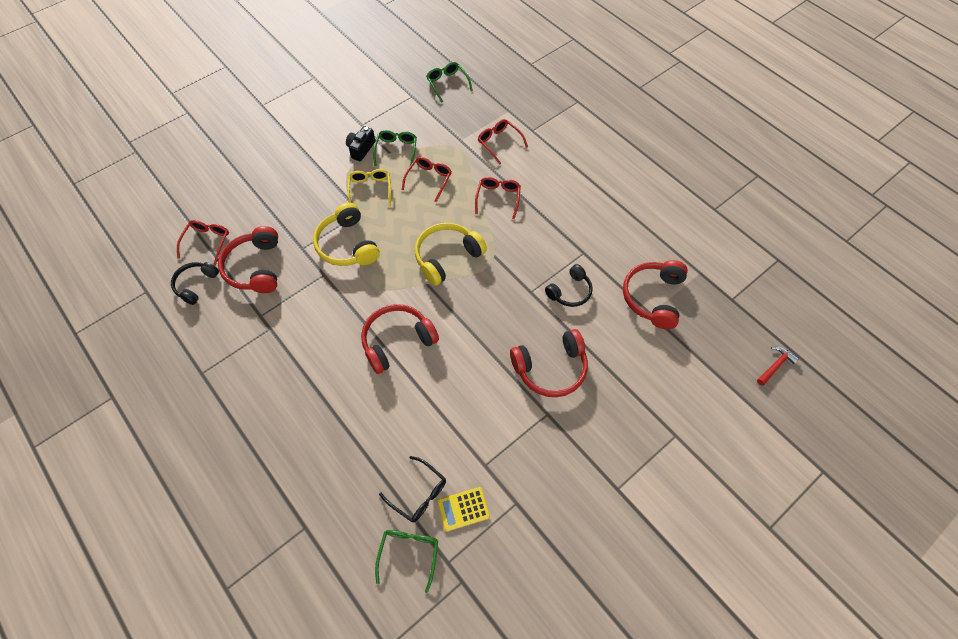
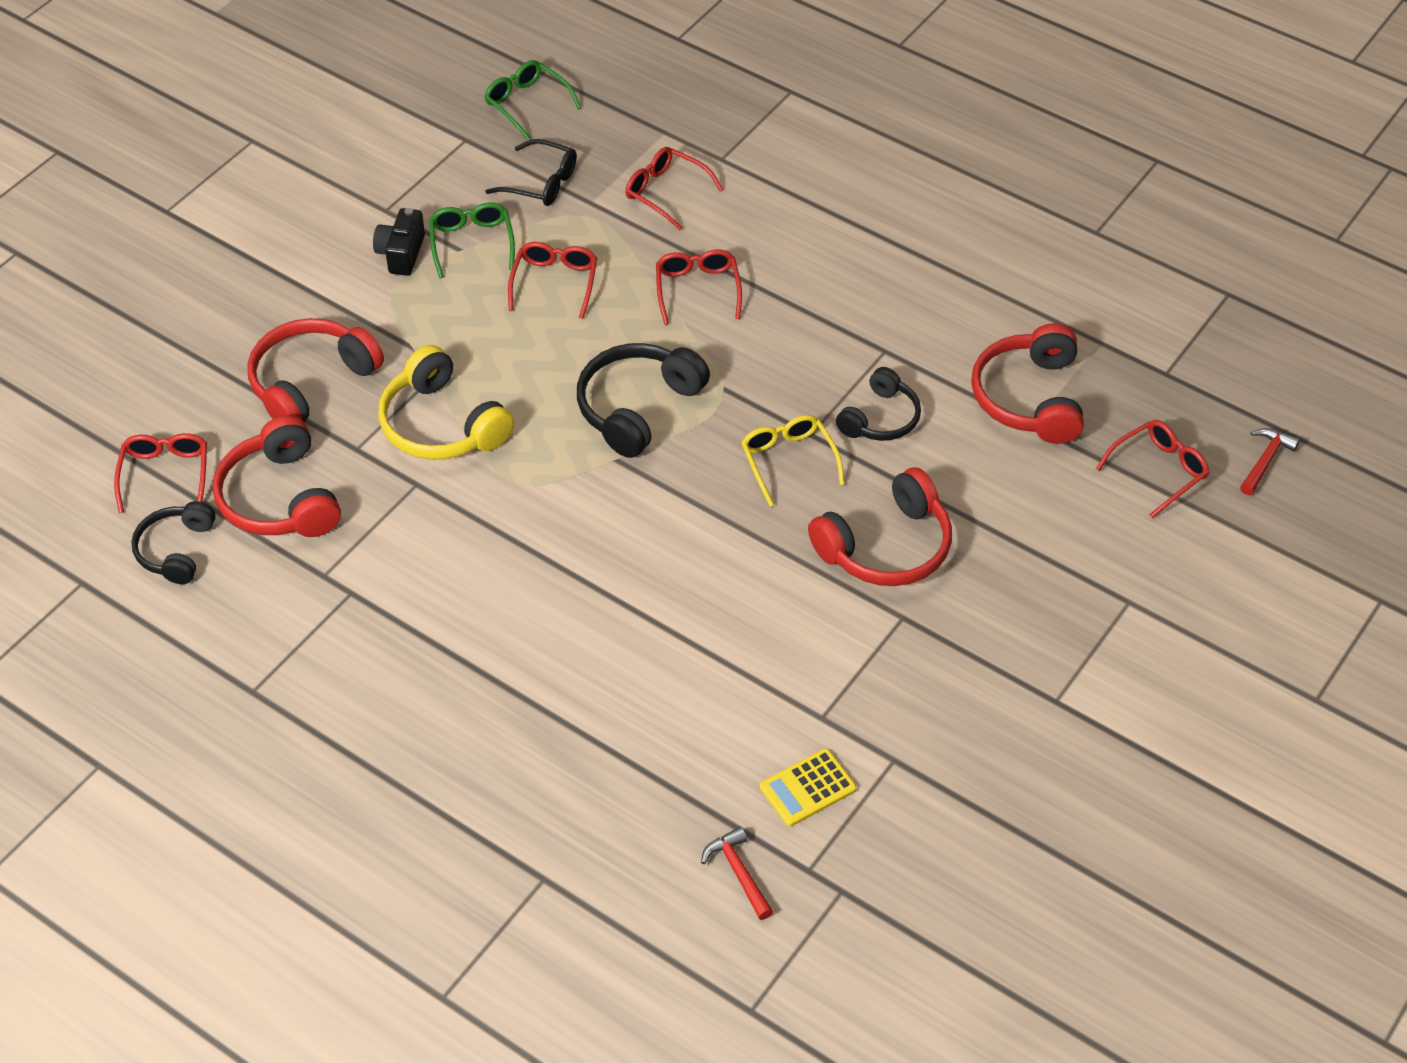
camera: 15 degrees left, 10 degrees down
(370, 189) = (448, 321): yellow glasses -> yellow glasses (788, 461)
(397, 341) = (597, 562): red headphones -> red headphones (311, 382)
(409, 553) = (738, 872): green glasses -> red hammer
(418, 494) = (722, 784): black glasses -> black glasses (541, 183)
(447, 257) = (638, 407): yellow headphones -> black headphones
(713, 358) = (1158, 471): none -> red glasses

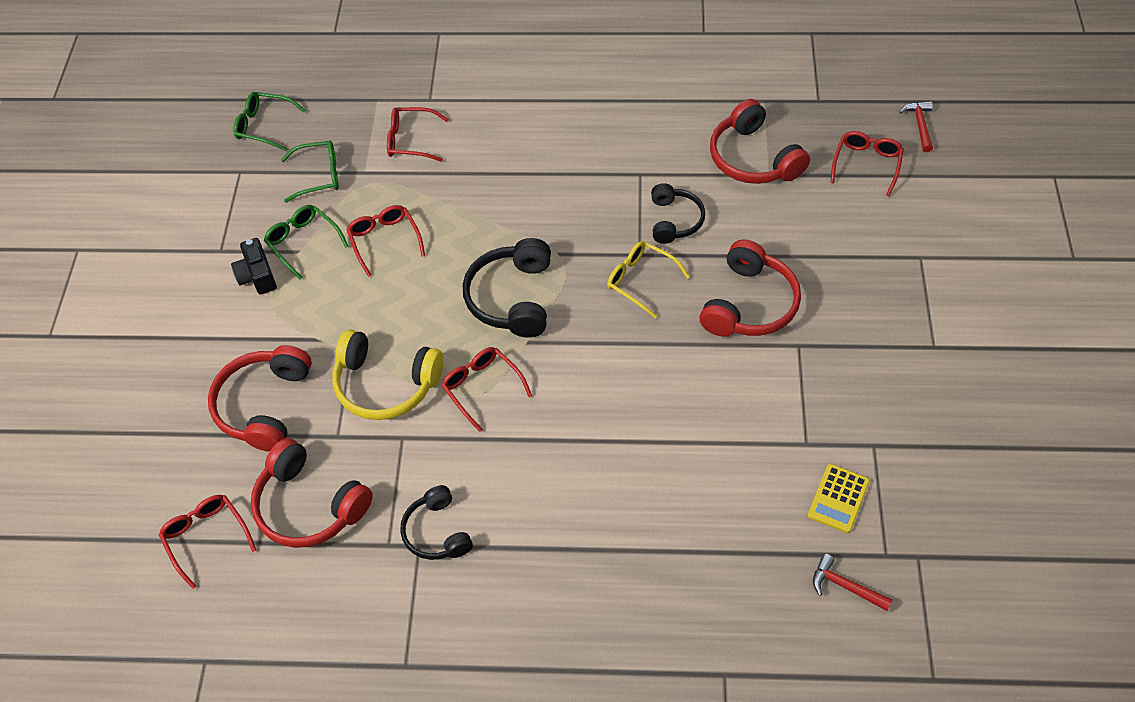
camera: 30 degrees left, 5 degrees up
(176, 550) = (260, 591): black headphones -> black headphones (437, 532)
(541, 183) = (319, 176): black glasses -> green glasses
(697, 289) = (486, 196): red glasses -> red glasses (482, 388)

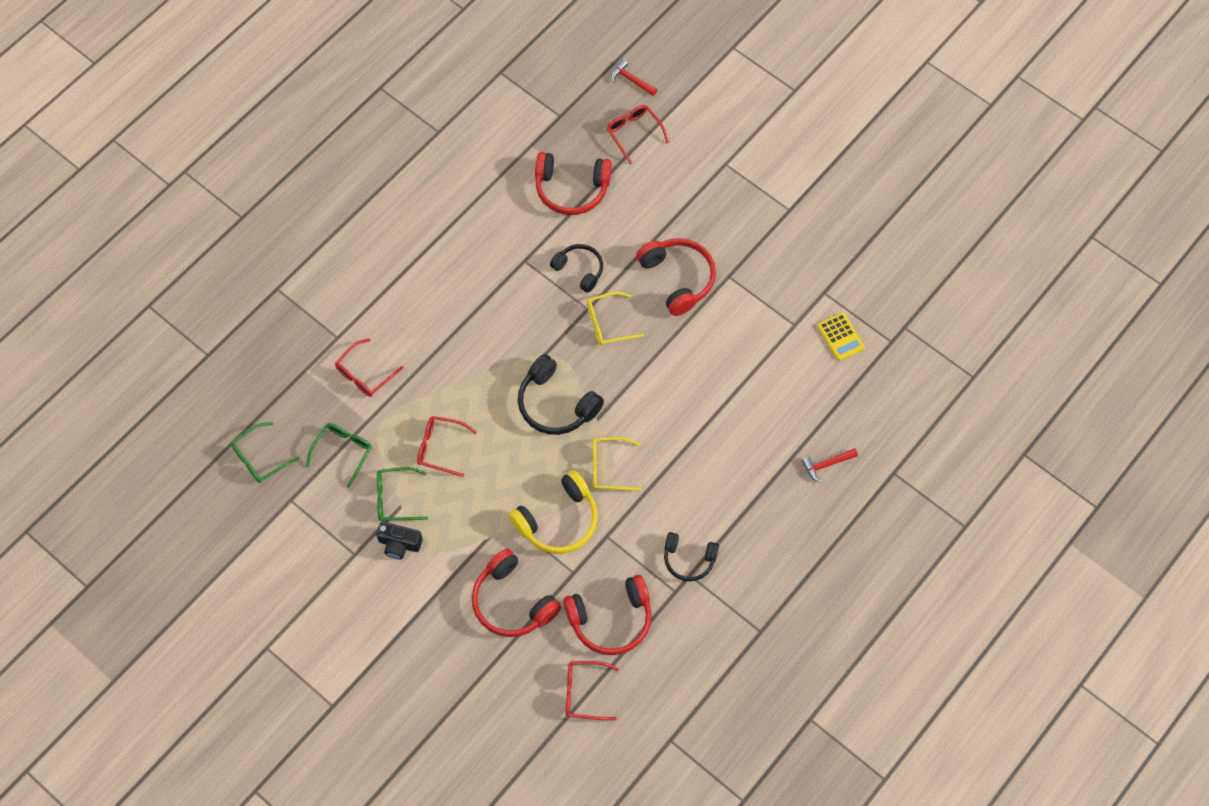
camera: 55 degrees left, 10 degrees up
(482, 388) = (609, 467): red glasses -> yellow glasses
(845, 586) = (892, 376): red hammer -> red hammer (826, 465)

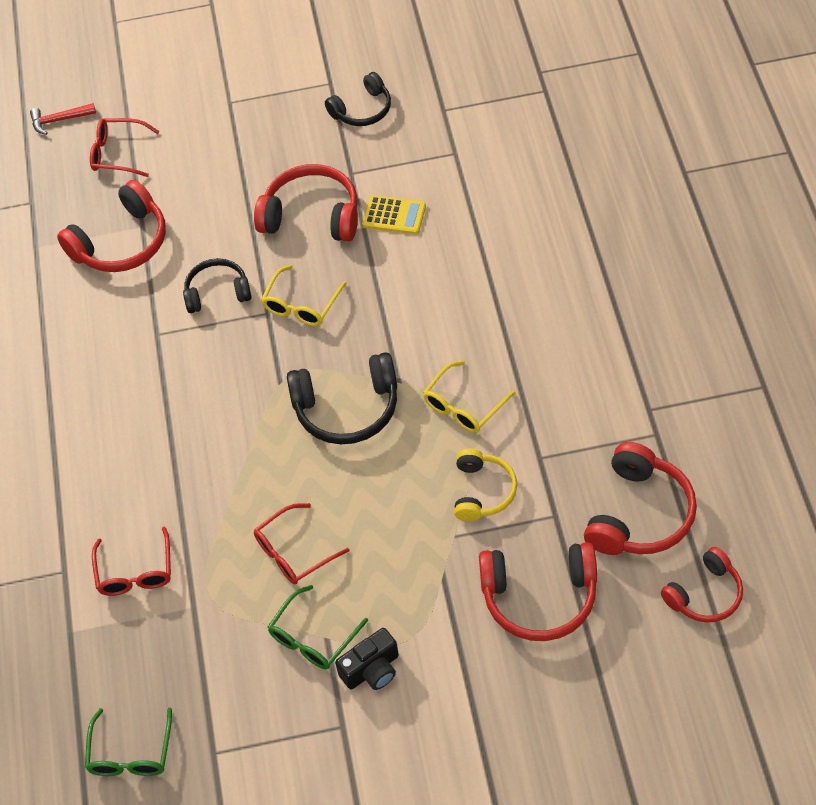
camera: 45 degrees left, 10 degrees down
(343, 452) = (207, 656): green glasses -> none
(558, 520) = (482, 491): yellow headphones -> yellow headphones, size x0.64
(584, 692) = (705, 594): red glasses -> red headphones
(689, 559) = (630, 399): black headphones -> black headphones (362, 110)
(826, 465) = (628, 219): red hammer -> none
(840, 337) = (503, 125): yellow calculator -> yellow calculator (394, 215)

